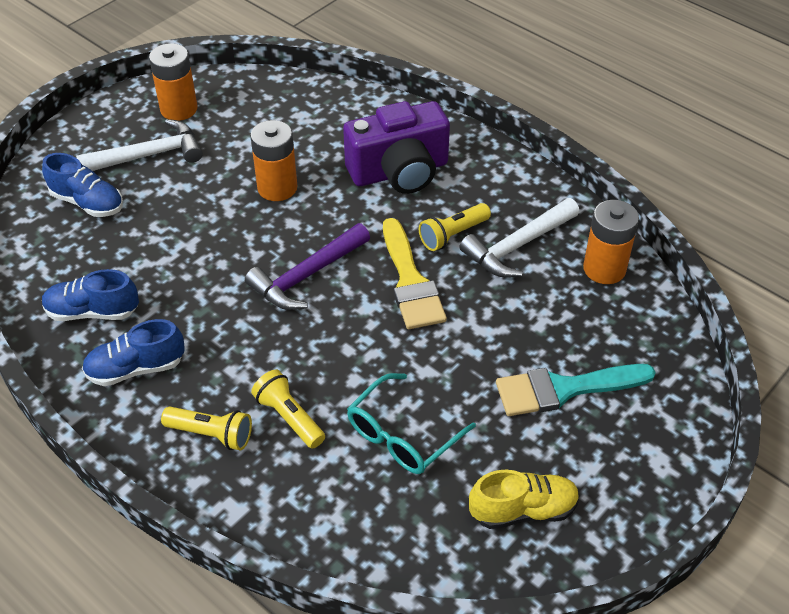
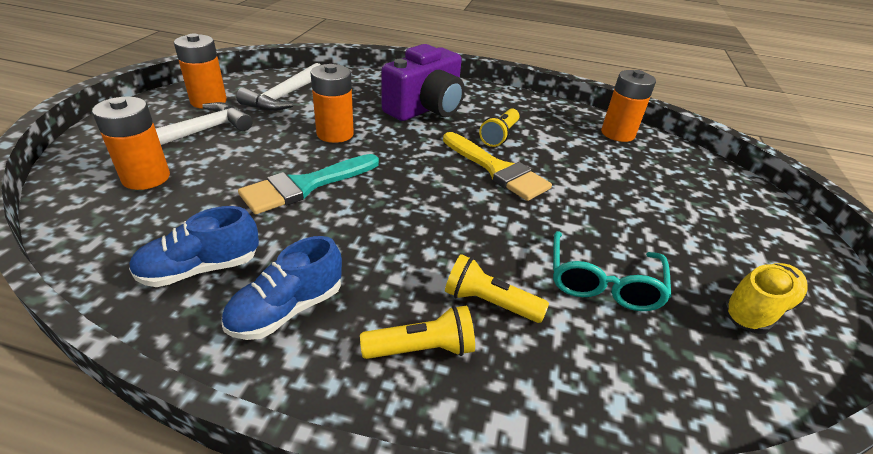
camera: 30 degrees left, 10 degrees down
(87, 202) = (146, 178): blue shoe -> orange battery
(307, 276) = (409, 185): purple hammer -> none
(518, 246) = (550, 133): white hammer -> white hammer (285, 96)
(564, 389) = (678, 209): turquoise brush -> turquoise brush (305, 185)

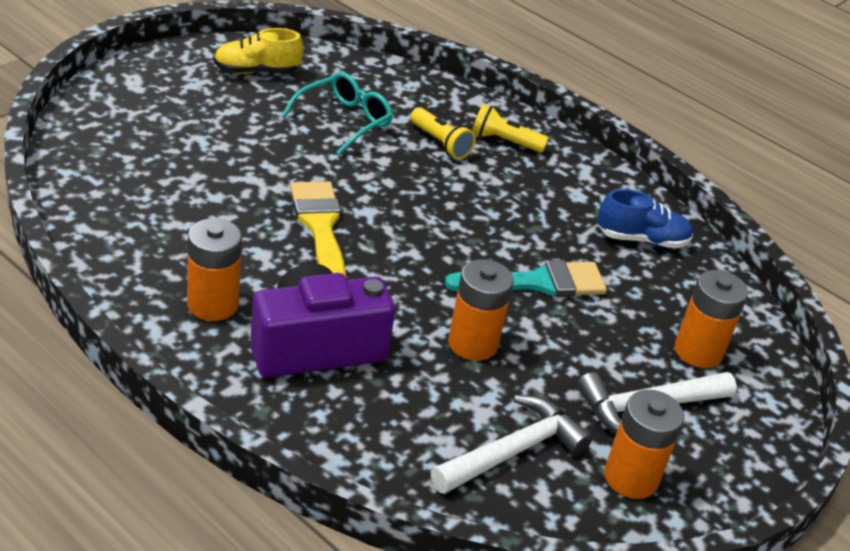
camera: 155 degrees left, 0 degrees up
(287, 309) = (583, 191): blue shoe -> none
(500, 136) = (263, 265): yellow flashlight -> none
(617, 133) = (104, 212): orange battery -> orange battery (212, 304)

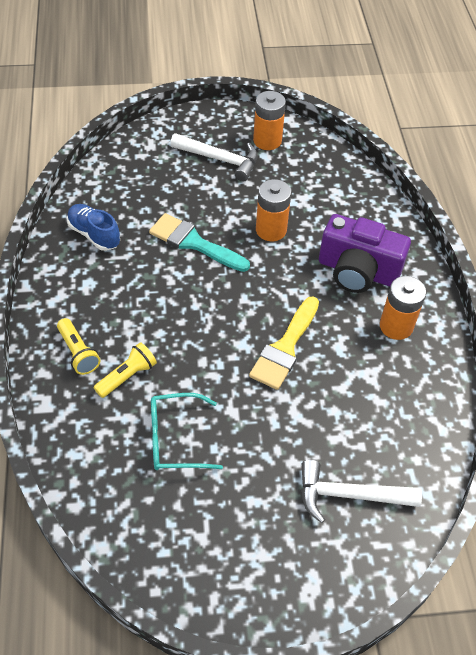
camera: 135 degrees left, 15 degrees up
(256, 71) = (192, 544): yellow shoe -> none
(440, 143) = (127, 376): yellow flashlight -> yellow flashlight turned 45 degrees clockwise
(513, 451) = (308, 176): white hammer -> white hammer (349, 495)
(698, 351) = (158, 167): orange battery -> none

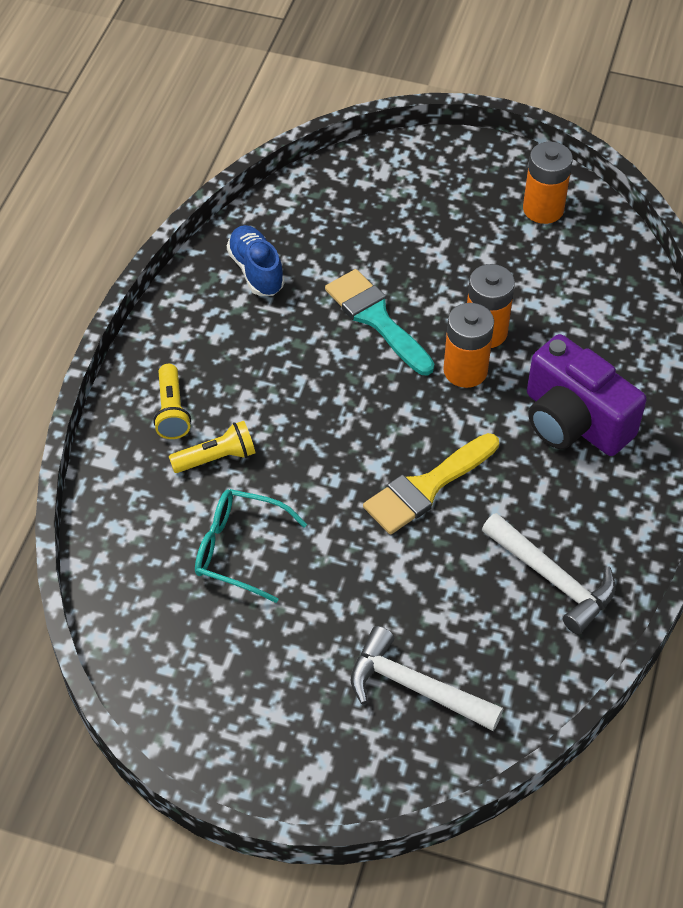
camera: 25 degrees right, 0 degrees up
(220, 159) = (465, 217): white hammer -> white hammer (552, 579)
(396, 326) = (587, 507): orange battery -> orange battery (465, 370)

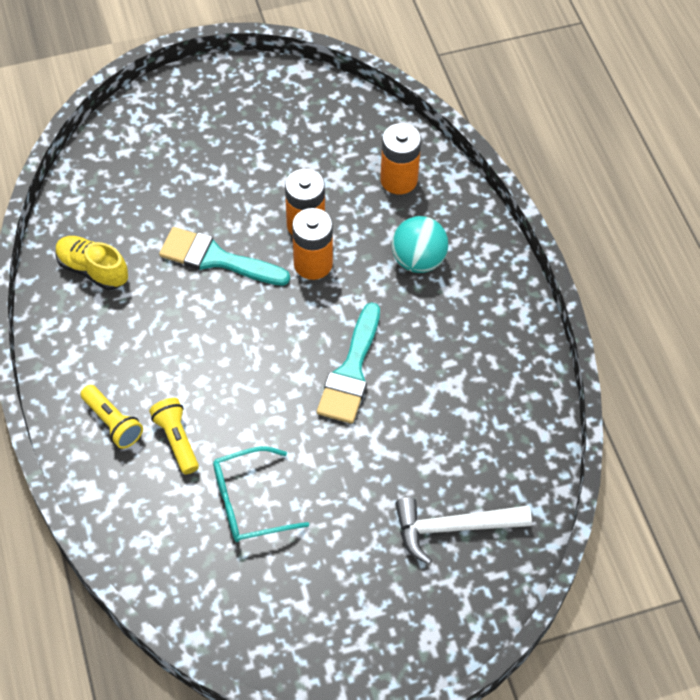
camera: 35 degrees left, 5 degrees up
(216, 458) = (177, 440): yellow flashlight -> yellow flashlight turned 60 degrees counterclockwise
(256, 271) = (93, 270): blue shoe -> yellow shoe
(427, 487) = (351, 371): yellow brush -> turquoise brush
(543, 209) = (277, 103): orange battery -> orange battery (398, 180)
(552, 579) = (488, 388): white hammer -> none
(574, 421) = (418, 260): purple camera -> turquoise ball

